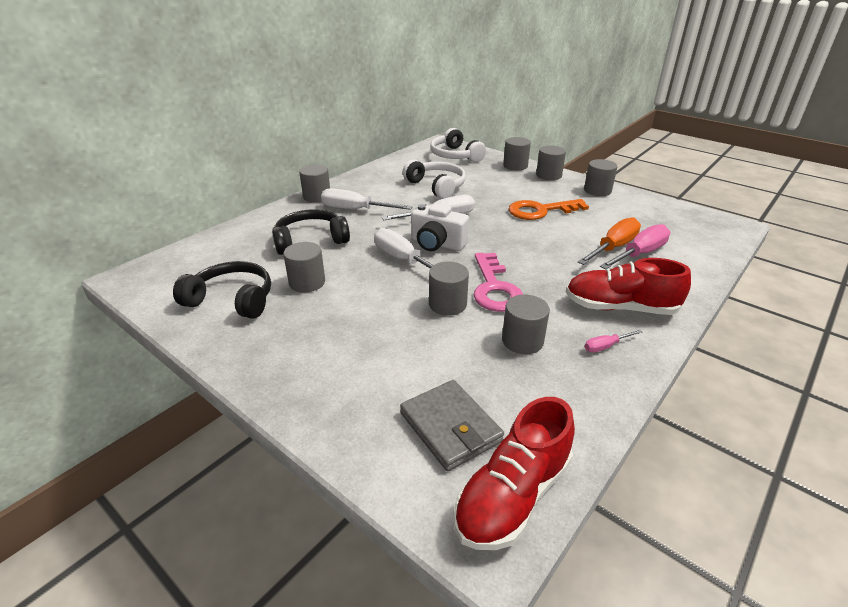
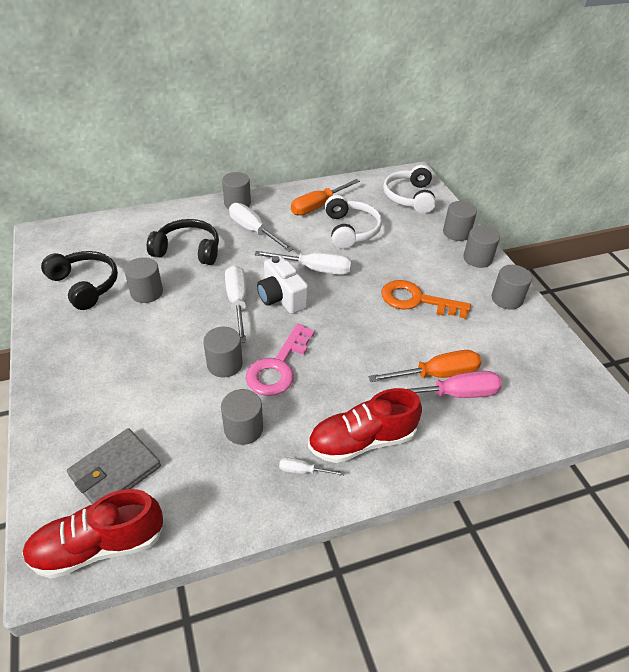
camera: 30 degrees right, 10 degrees up
(390, 179) = (317, 206): none -> orange screwdriver
(450, 427) = (115, 471): grey wallet -> grey wallet turned 45 degrees clockwise
(605, 346) = (303, 471): pink screwdriver -> white screwdriver
(620, 308) = (362, 441): red shoe -> red shoe turned 60 degrees counterclockwise

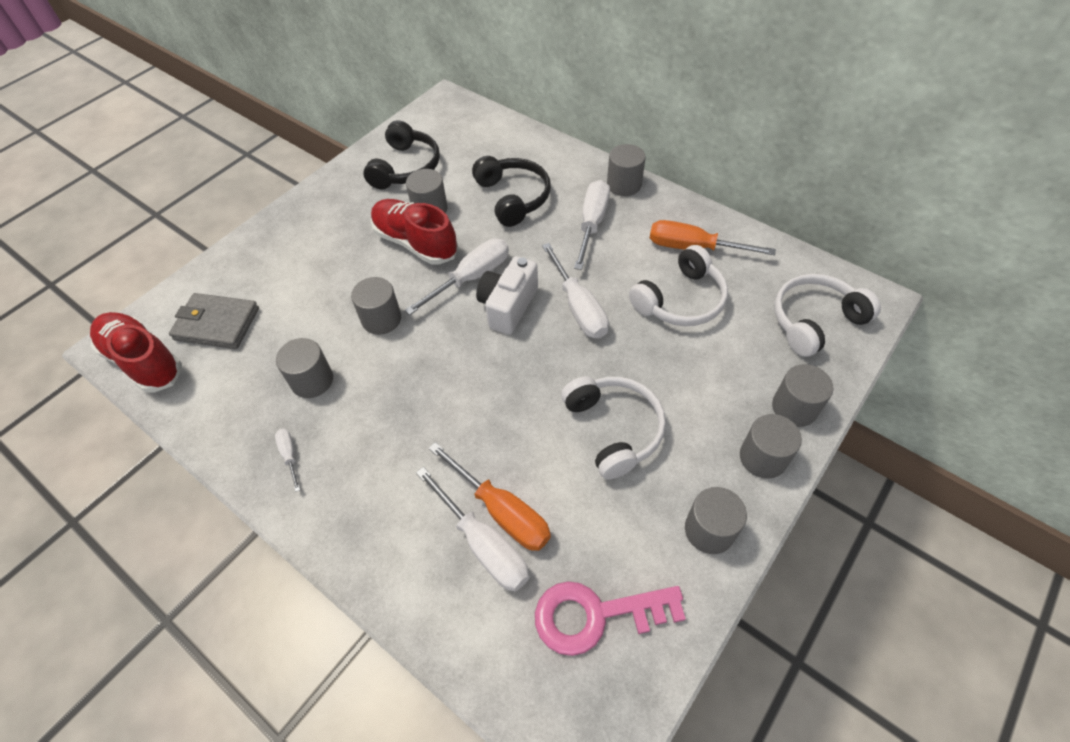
camera: 60 degrees right, 10 degrees up
(278, 366) = (408, 360): pink key -> pink key (596, 615)
(362, 441) = (356, 486): red shoe -> red shoe (415, 243)
(416, 300) = (614, 429): orange key -> white headphones
(455, 394) = (484, 545): pink screwdriver -> white screwdriver

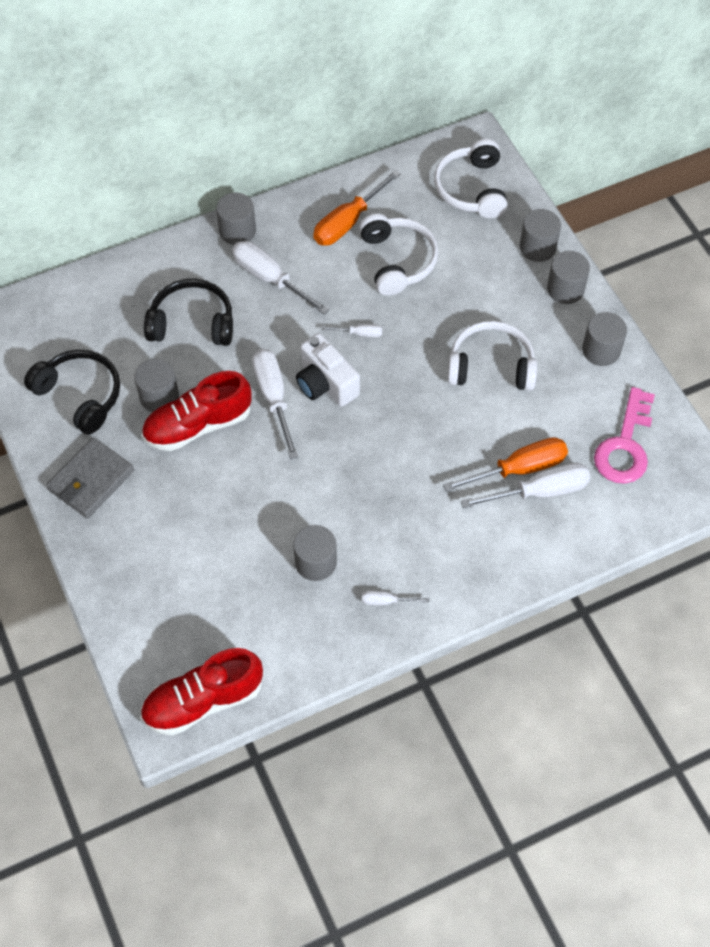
camera: 65 degrees left, 5 degrees up
(217, 324) = (195, 626): grey wallet -> grey wallet (91, 480)
(381, 319) = (277, 486): grey cylinder -> none
(579, 307) = (360, 333): white screwdriver -> white screwdriver, size x0.49

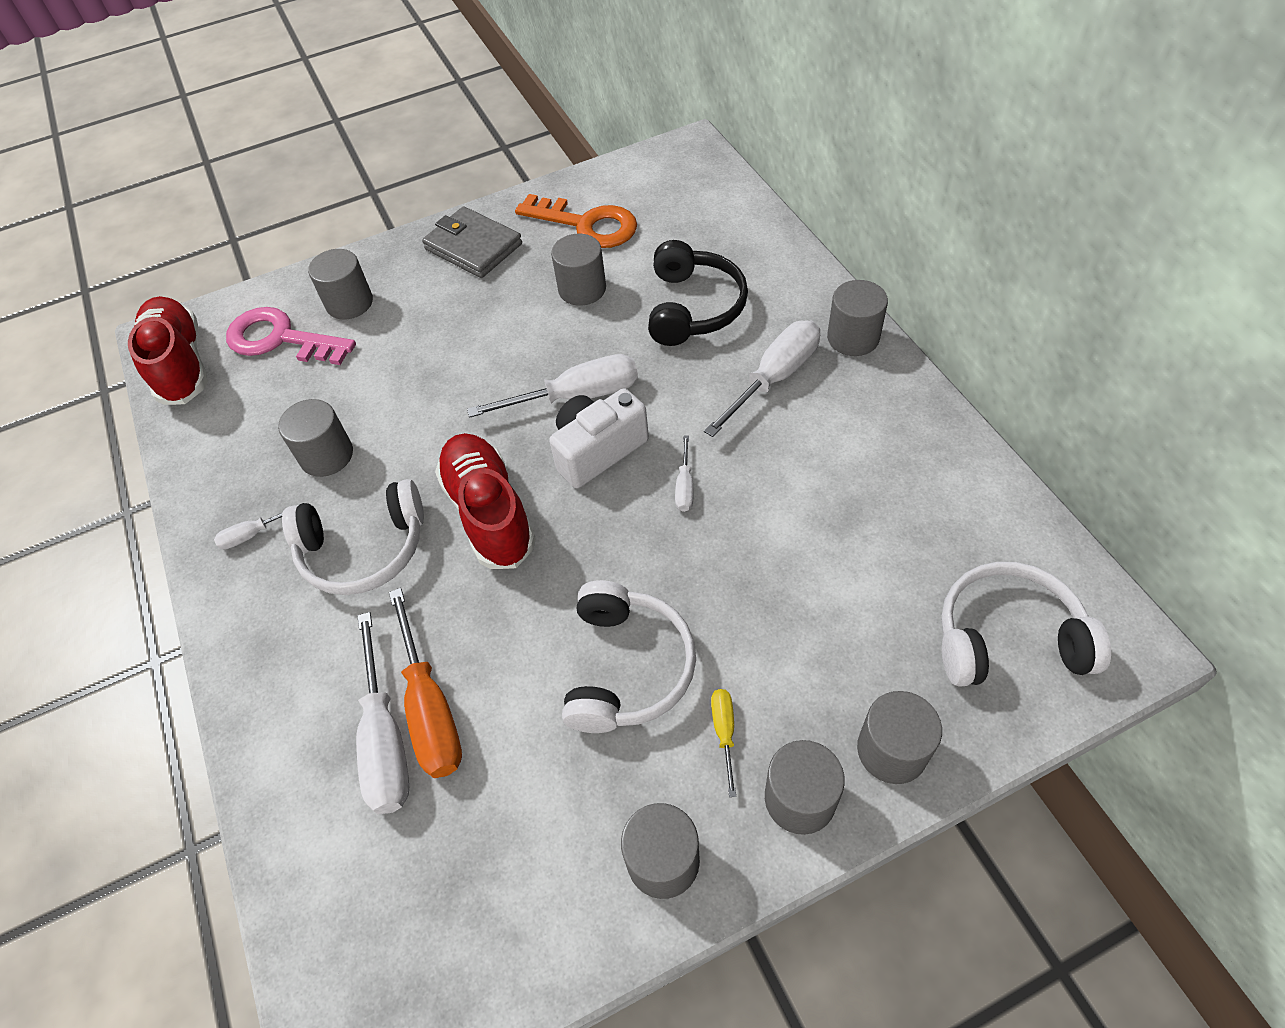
camera: 95 degrees right, 5 degrees down
(80, 395) = (586, 225): black headphones -> orange key
(146, 572) = (349, 303): none -> grey cylinder
(198, 425) = (539, 327): red shoe -> red shoe (489, 512)
(348, 222) = (893, 461): orange screwdriver -> none
(386, 601) = (253, 534): white screwdriver -> white screwdriver turned 120 degrees counterclockwise
(397, 261) = (828, 529): white headphones -> white headphones (364, 549)
(530, 320) = (724, 732): none -> yellow screwdriver
(625, 445) = (456, 893): pink key -> pink key (281, 339)

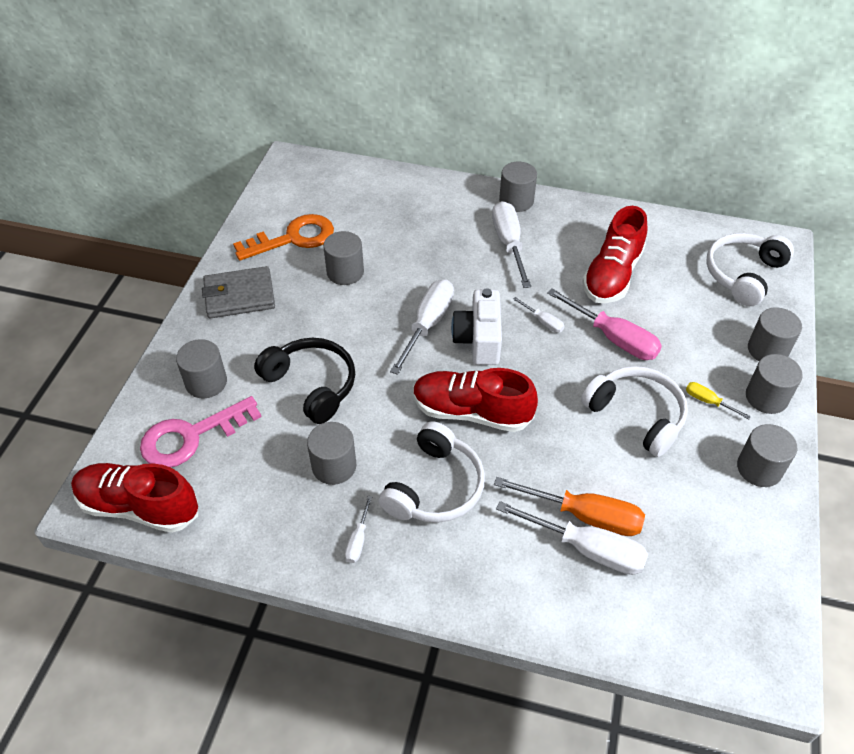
camera: 55 degrees left, 5 degrees down
(693, 307) = (420, 239): black headphones -> black headphones (311, 385)
(730, 568) = (614, 338): none -> pink screwdriver
(835, 500) = (612, 275): none -> red shoe

